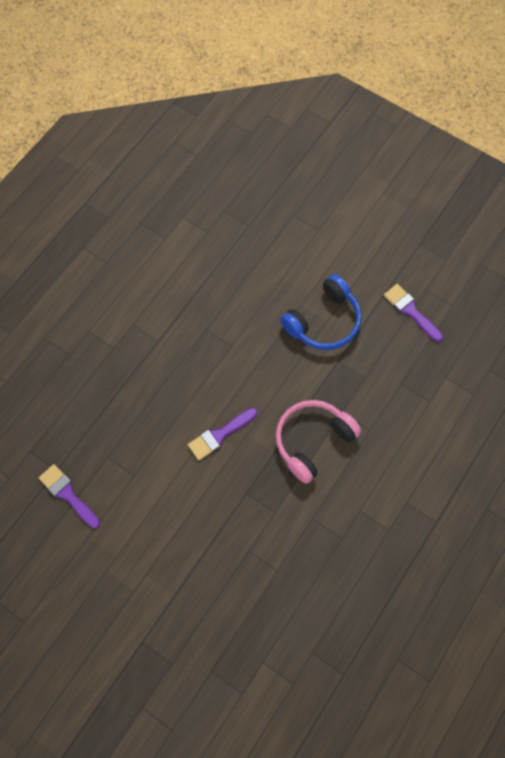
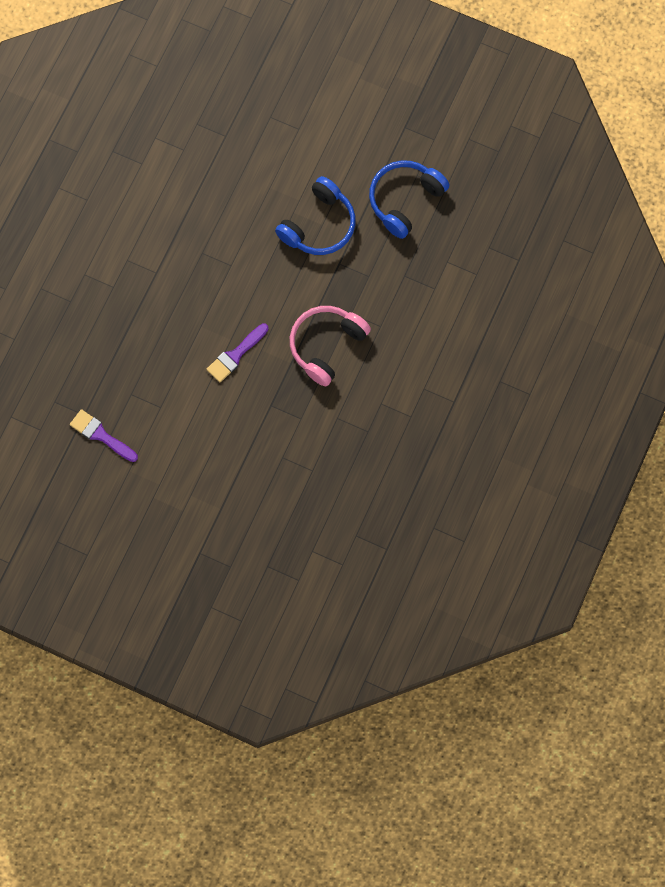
camera: 10 degrees left, 5 degrees up
(410, 311) = (404, 200): purple brush -> blue headphones

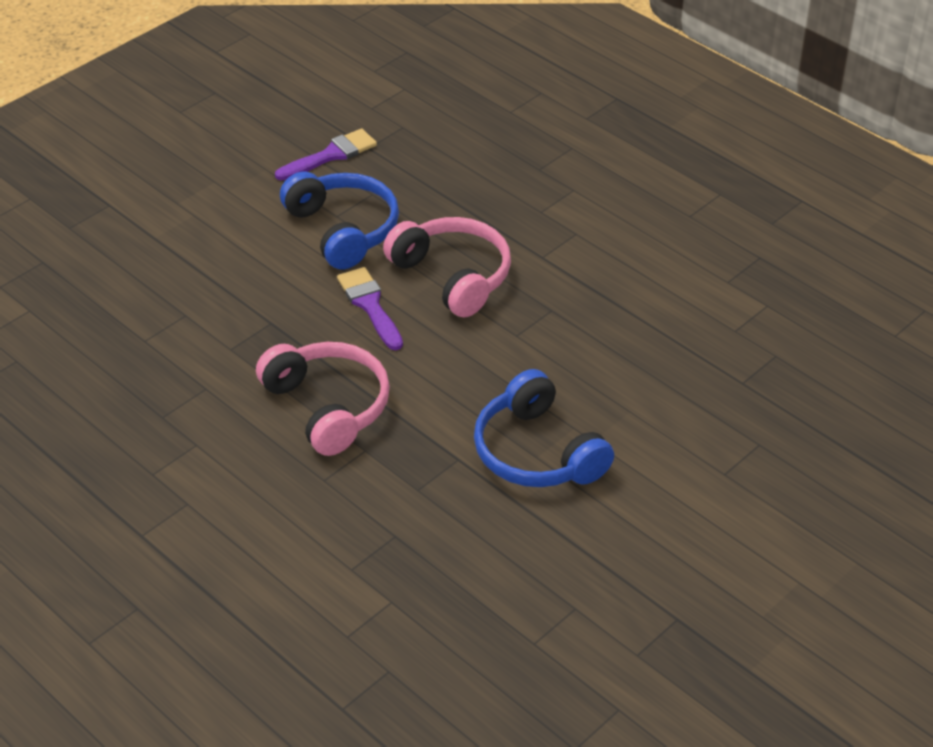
camera: 110 degrees right, 30 degrees down
(192, 317) = (453, 276): none -> pink headphones
(404, 200) = (534, 576): blue headphones -> blue headphones (343, 230)

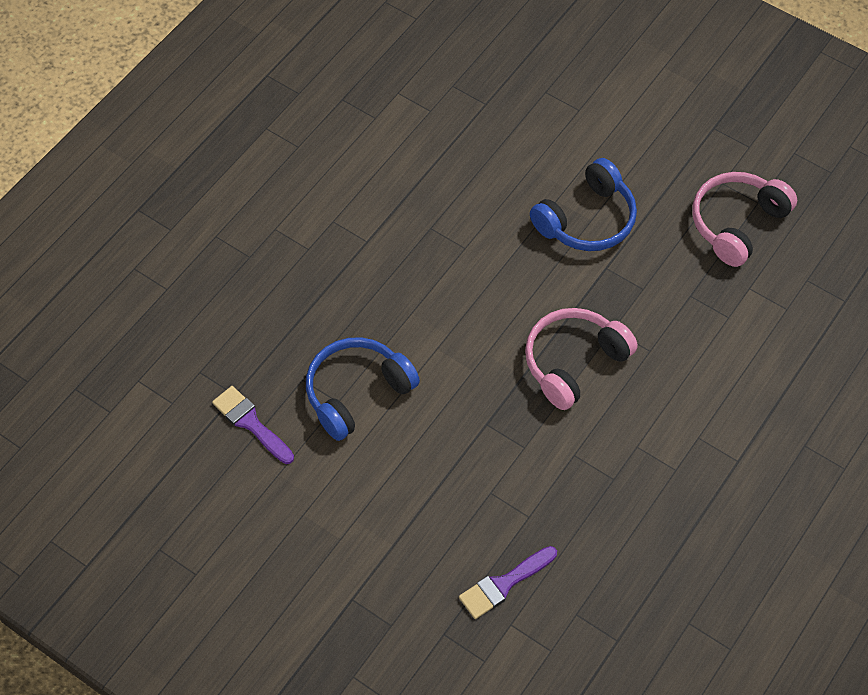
camera: 100 degrees left, 15 degrees up
(370, 305) = (450, 354): purple brush -> purple brush (504, 584)
(453, 276) = (403, 300): pink headphones -> pink headphones (736, 223)

